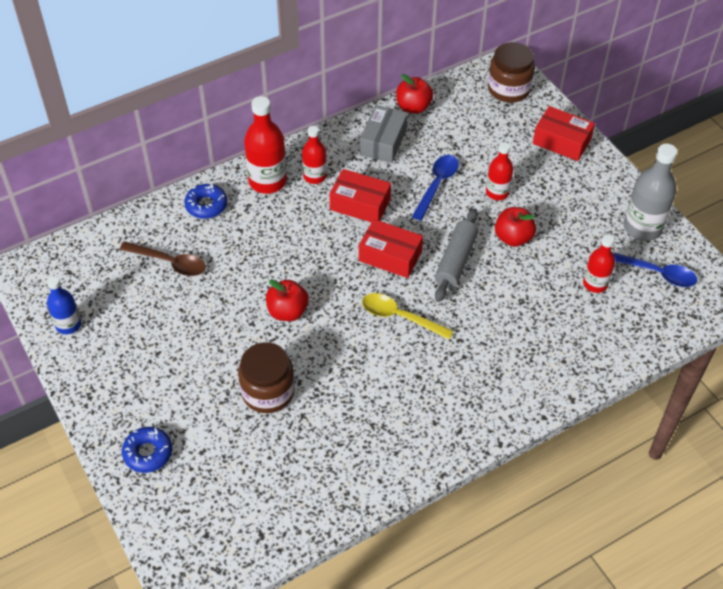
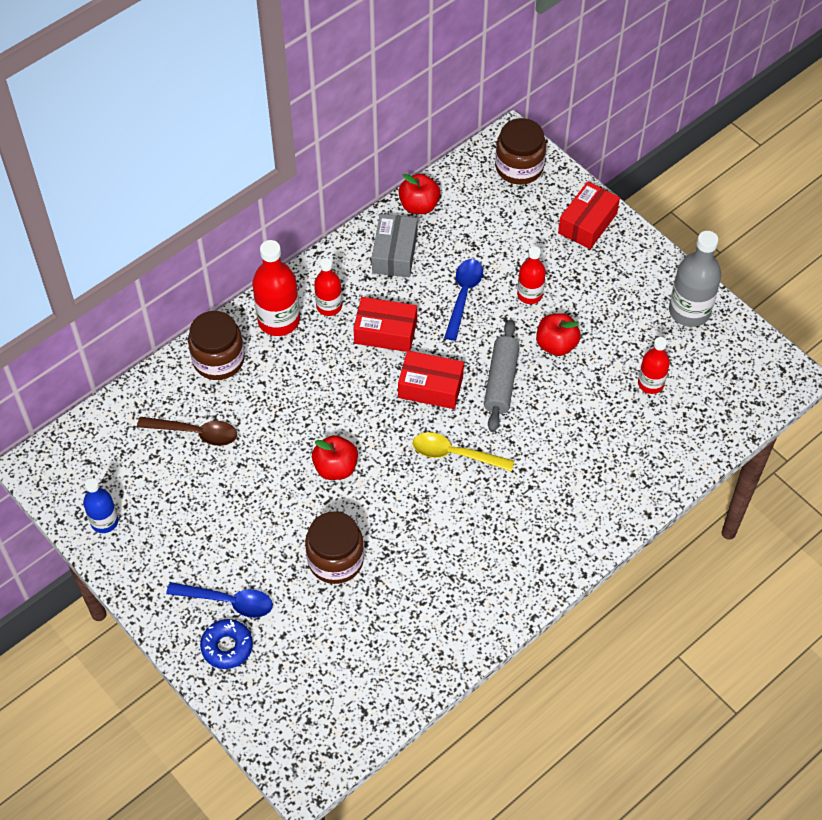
camera: 10 degrees left, 5 degrees up
(206, 205) = (218, 360): blue donut -> brown jar
(561, 141) = (587, 223): red box -> red box turned 75 degrees counterclockwise
(655, 273) = (710, 361): blue spoon -> blue spoon (228, 601)

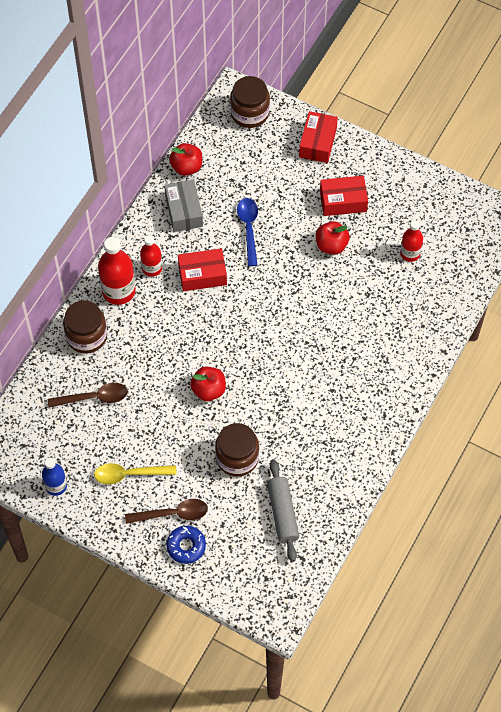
camera: 20 degrees left, 5 degrees up
(228, 601) = (172, 514): blue spoon -> brown spoon
(430, 387) = (253, 307): red box -> red box (343, 201)
(455, 454) = (291, 352): yellow spoon -> yellow spoon (129, 474)
(501, 381) = (302, 286): grey rolling pin -> grey rolling pin (282, 513)
(530, 294) = (297, 212): red bottle -> none
(689, 311) = (417, 189): grey bottle -> none

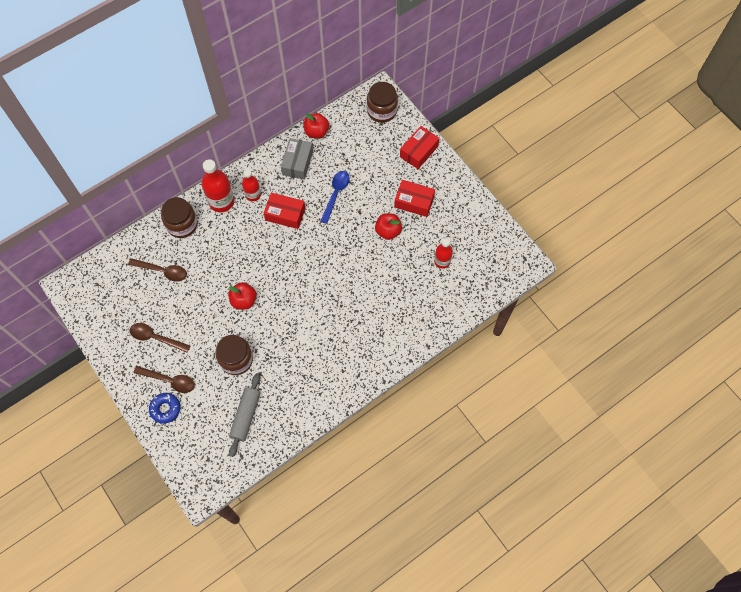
camera: 25 degrees right, 5 degrees up
(56, 486) = (102, 323): blue bottle -> none
(129, 474) = (156, 338): yellow spoon -> brown spoon

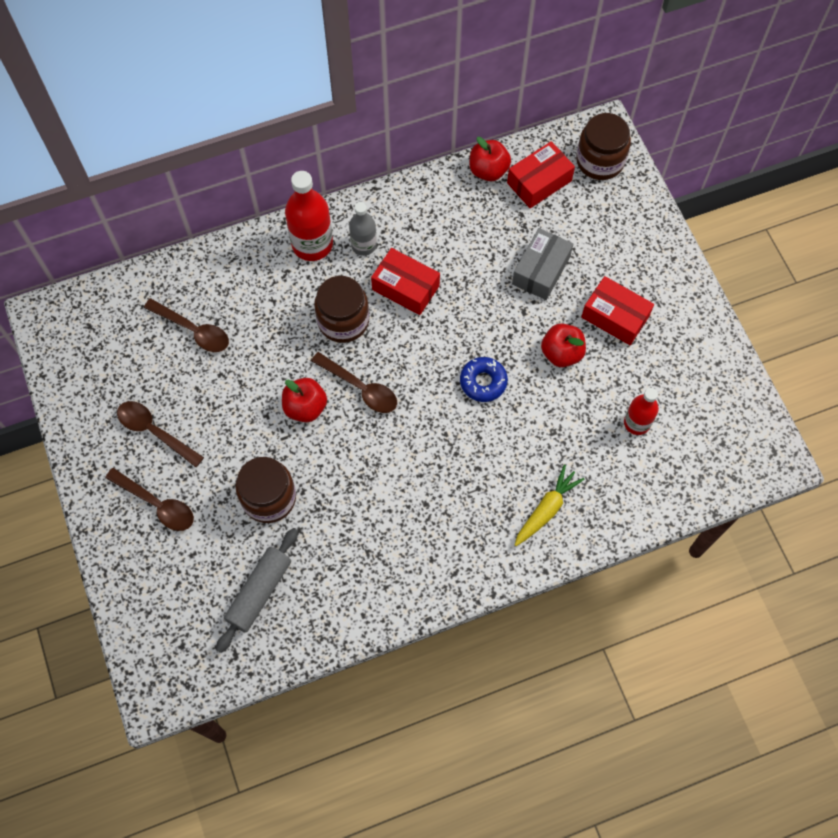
camera: 15 degrees right, 0 degrees up
(165, 409) = (138, 548): blue donut -> blue donut (483, 382)
(182, 224) = (242, 265): brown jar -> brown jar (343, 321)
(253, 195) = (364, 245): red bottle -> grey bottle
(274, 281) = (360, 388): none -> brown spoon
(297, 163) = (446, 211): grey box -> grey box (541, 270)
(336, 194) = (493, 275): blue spoon -> none
(402, 324) = (546, 509): none -> yellow carrot
(419, 151) = (643, 238): red box -> red box (539, 182)

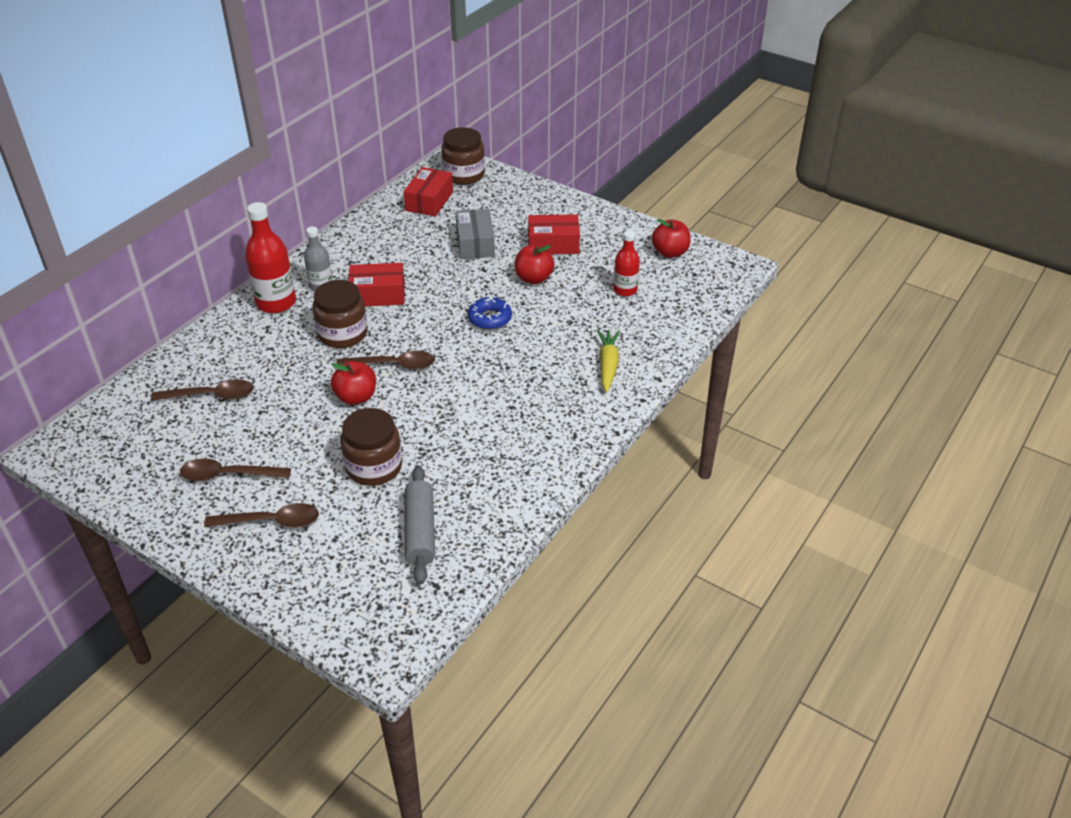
camera: 35 degrees left, 25 degrees down
(488, 170) = (385, 210): red apple -> red apple (670, 252)

